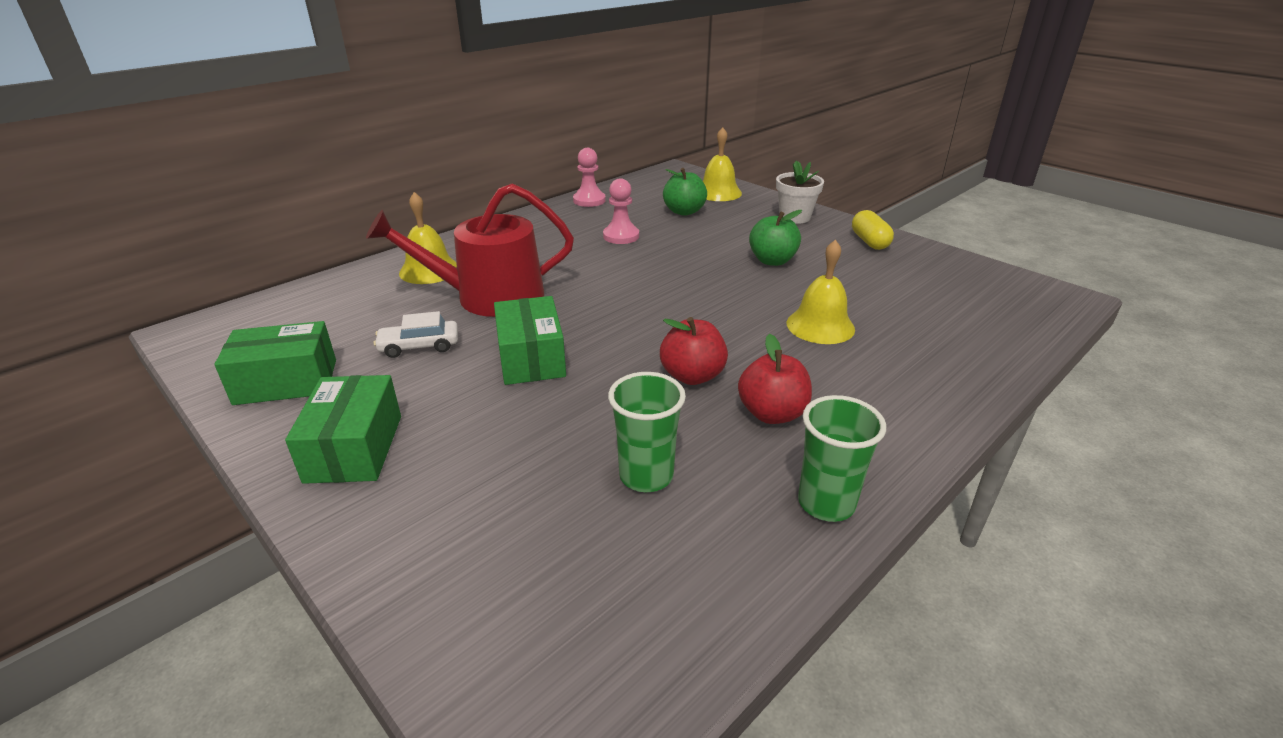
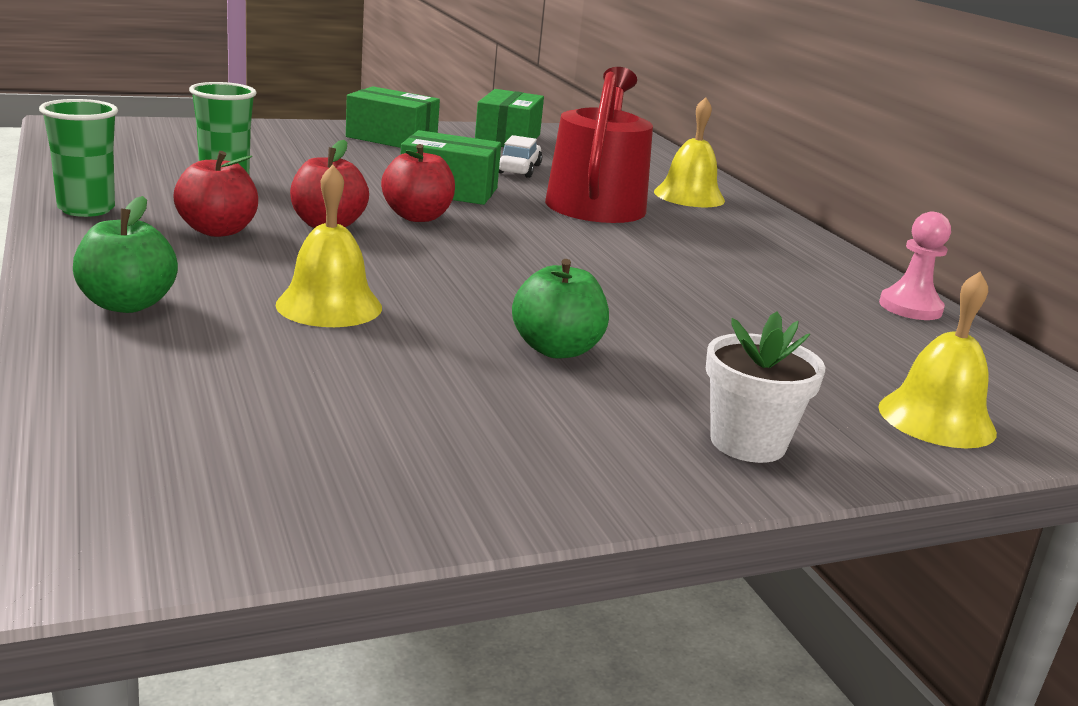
camera: 110 degrees right, 10 degrees down
(621, 236) = (734, 288): pink pawn -> none
(622, 349) = (417, 217): none -> red apple
(684, 211) = (827, 356): green apple -> green apple (127, 304)
(869, 242) = (560, 466): yellow capsule -> none

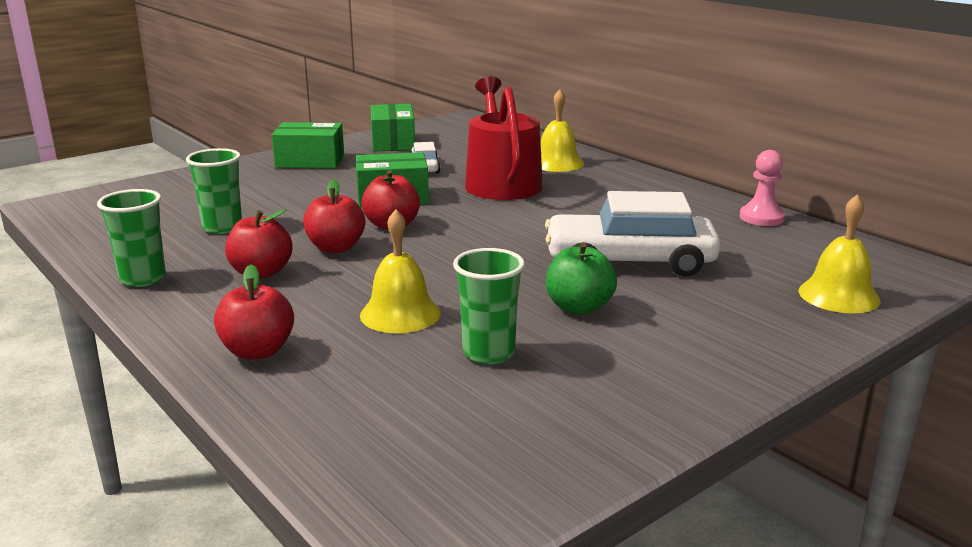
camera: 15 degrees left, 0 degrees up
(127, 304) = (258, 351): green apple -> red apple
(390, 370) = (488, 353): none -> green cup
(675, 316) = (629, 262): none -> white car
(747, 443) = (749, 343): white flower pot -> none

